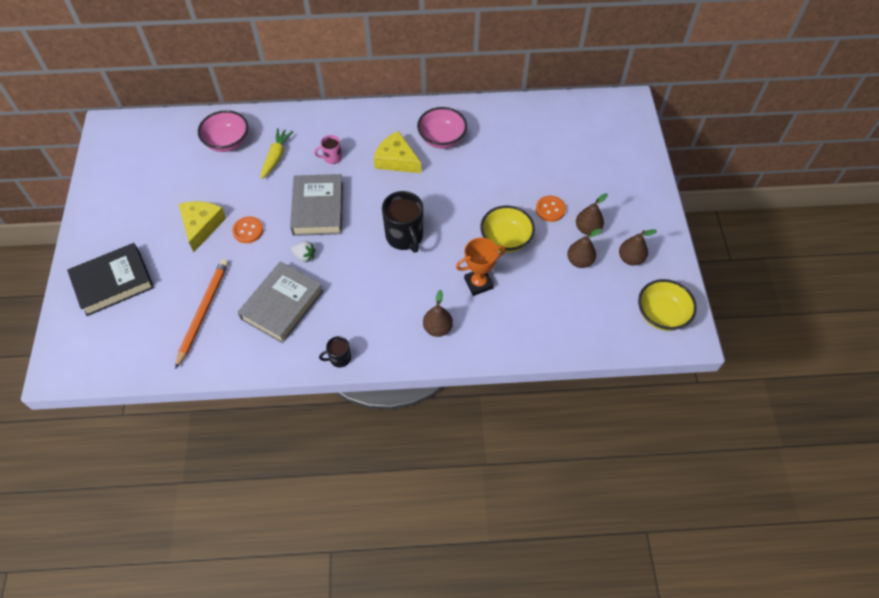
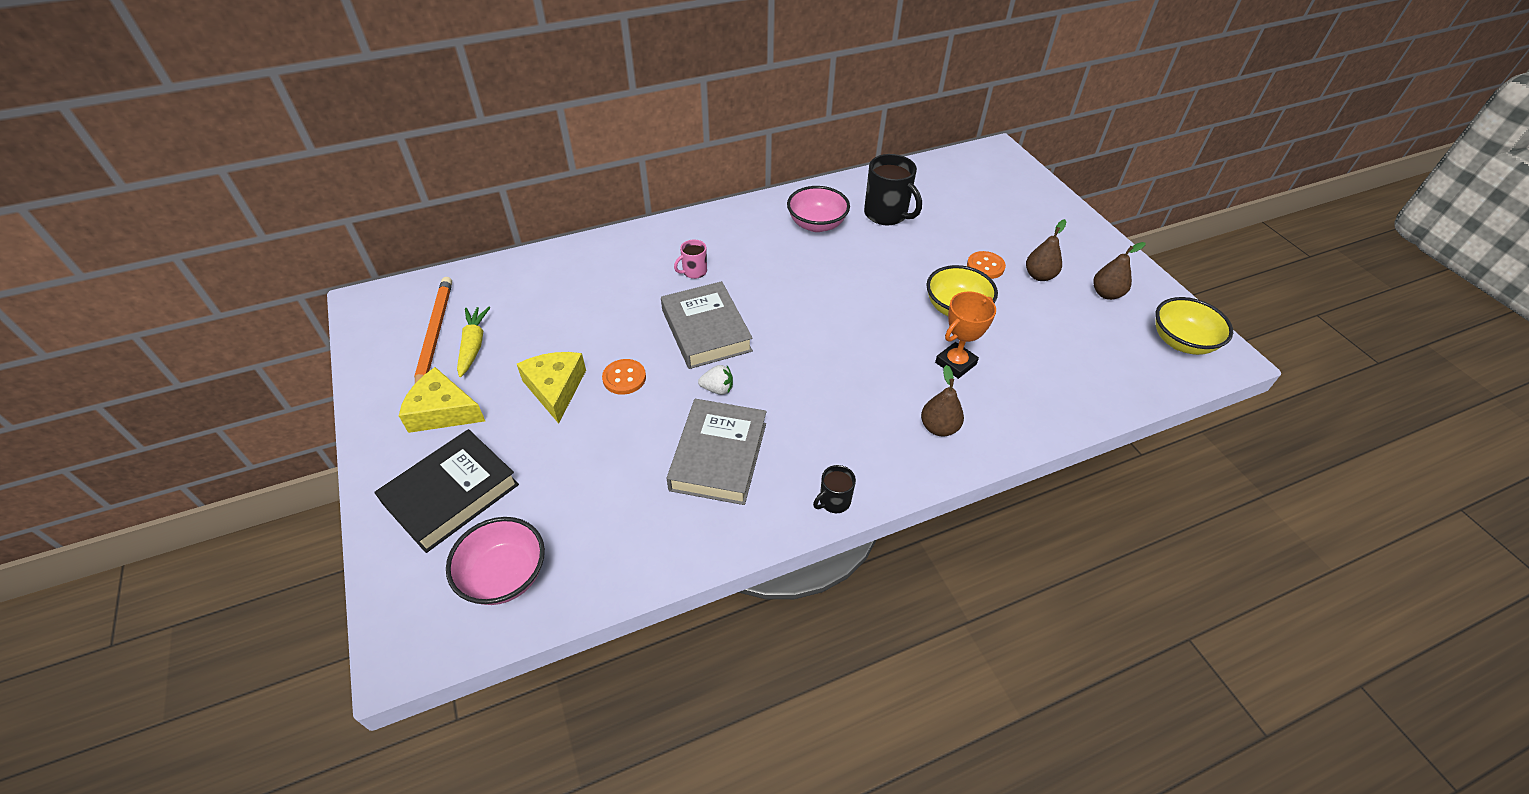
camera: 20 degrees left, 10 degrees down
(203, 311) = (608, 496): orange pencil -> orange pencil (435, 334)
(227, 142) = (546, 284): pink bowl -> pink bowl (505, 575)
(276, 157) = (620, 286): yellow carrot -> yellow carrot (473, 345)
(396, 160) = (775, 257): yellow cheese -> yellow cheese (442, 411)
(405, 237) = (834, 335): black mug -> black mug (886, 214)
(579, 261) = (1054, 310): brown pear -> none

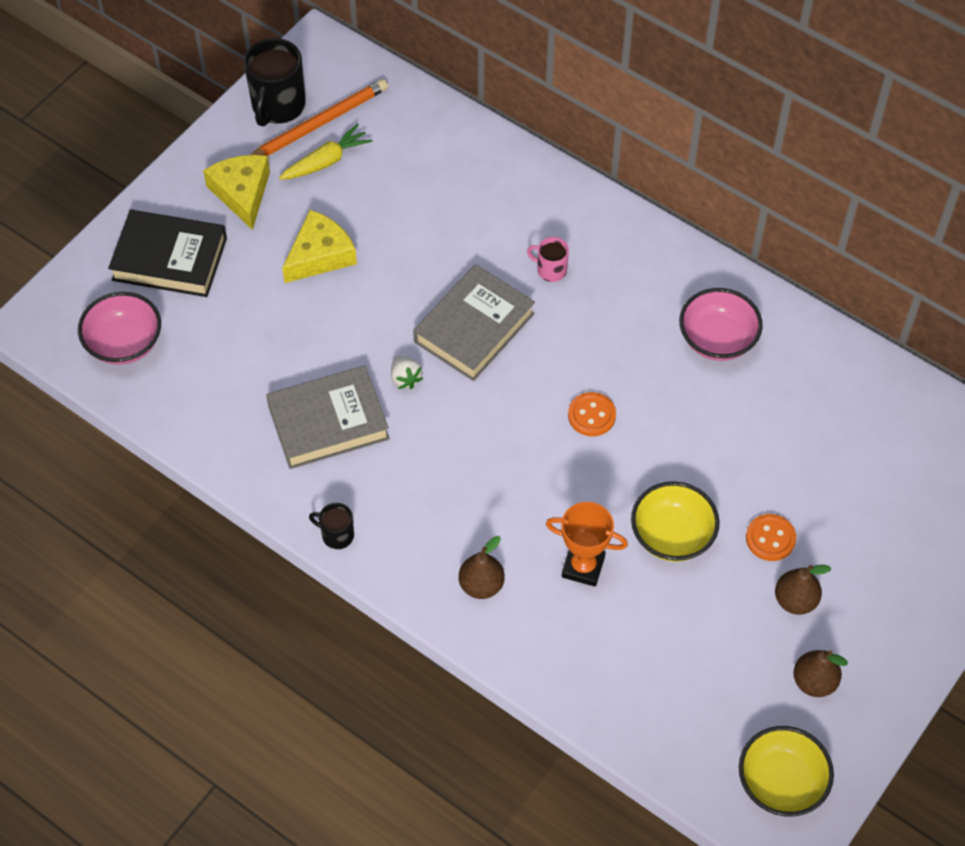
camera: 60 degrees right, 10 degrees up
(624, 378) = (368, 298): orange button -> orange button (591, 415)
(886, 214) = (792, 400): black mug -> black mug (278, 106)

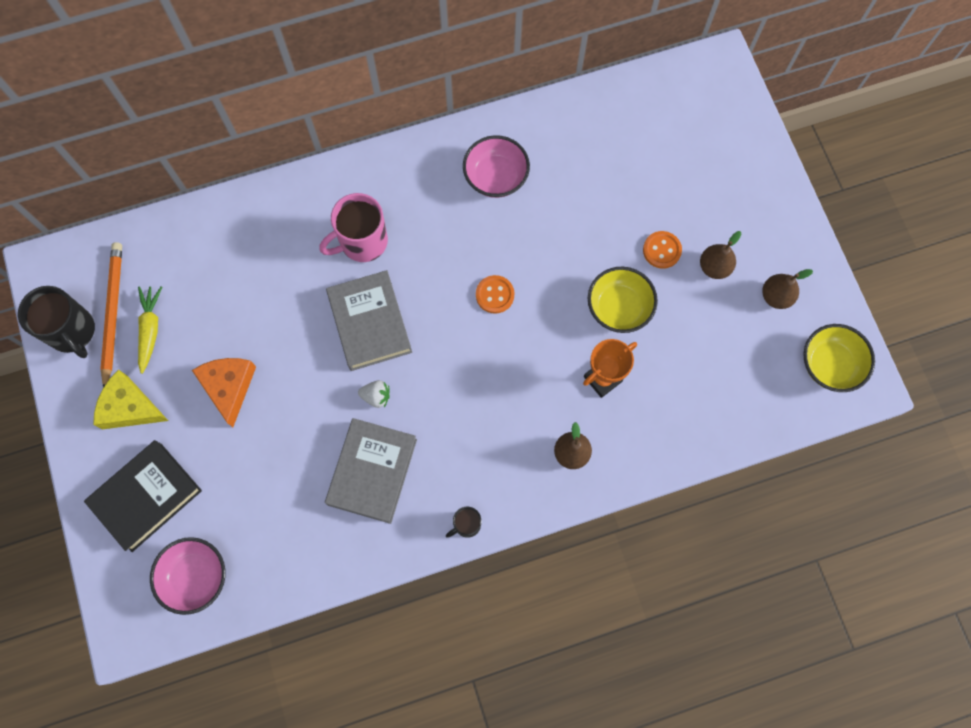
camera: 55 degrees left, 15 degrees up
(320, 255) = (228, 387): yellow cheese -> orange cheese
(550, 270) = (362, 242): pink mug -> pink mug, size x1.93

